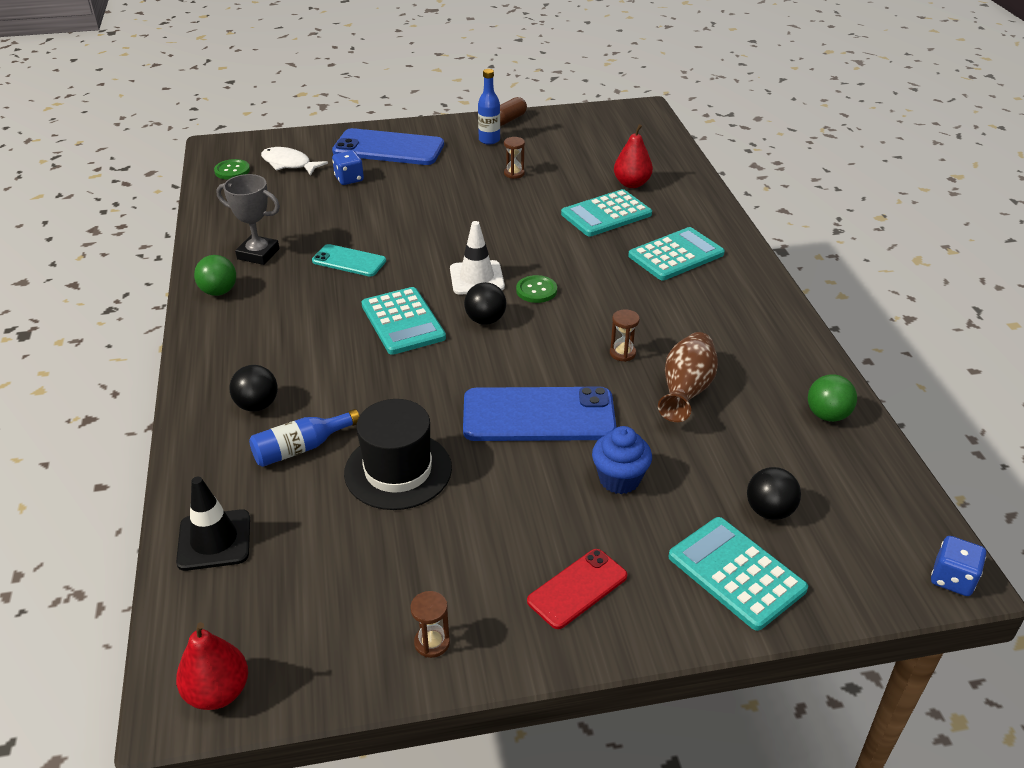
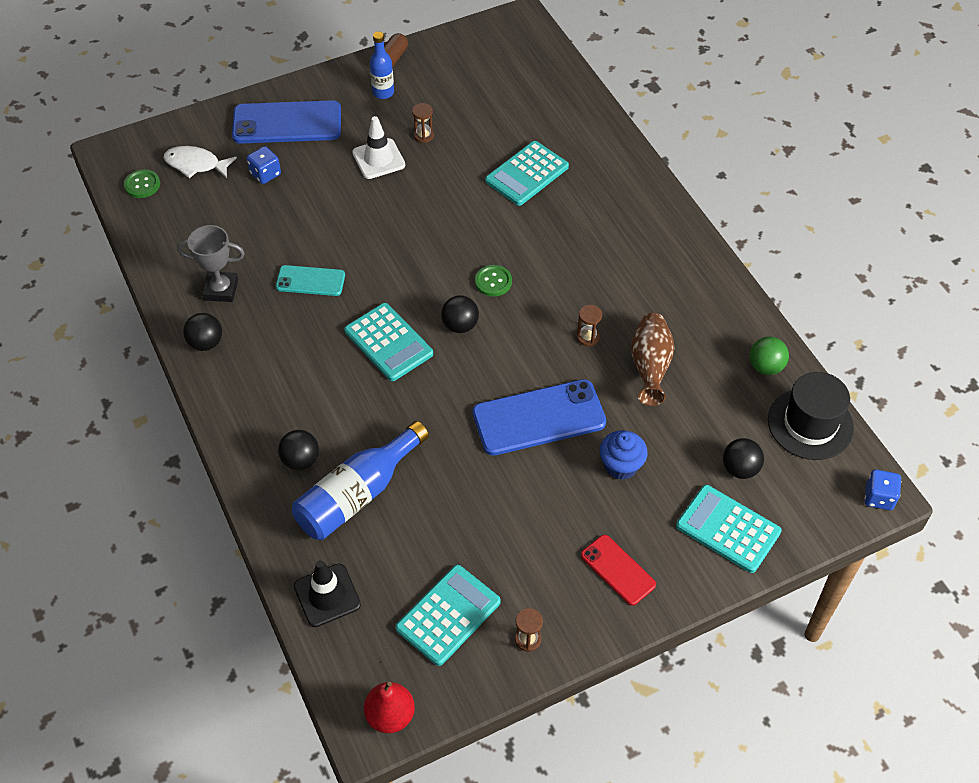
camera: 15 degrees left, 15 degrees up
(219, 291) = (206, 343): green ball -> black ball
(301, 448) = (357, 494): blue bottle -> blue bottle, size x1.70
(398, 470) = (445, 497): black hat -> black hat (810, 424)
(477, 278) = (435, 278): white traffic cone -> white traffic cone (378, 159)
(577, 589) = (618, 570): red phone -> red phone turned 75 degrees counterclockwise
(631, 184) = (539, 129): red pear -> none
(676, 255) = (603, 213): turquoise calculator -> turquoise calculator (448, 615)

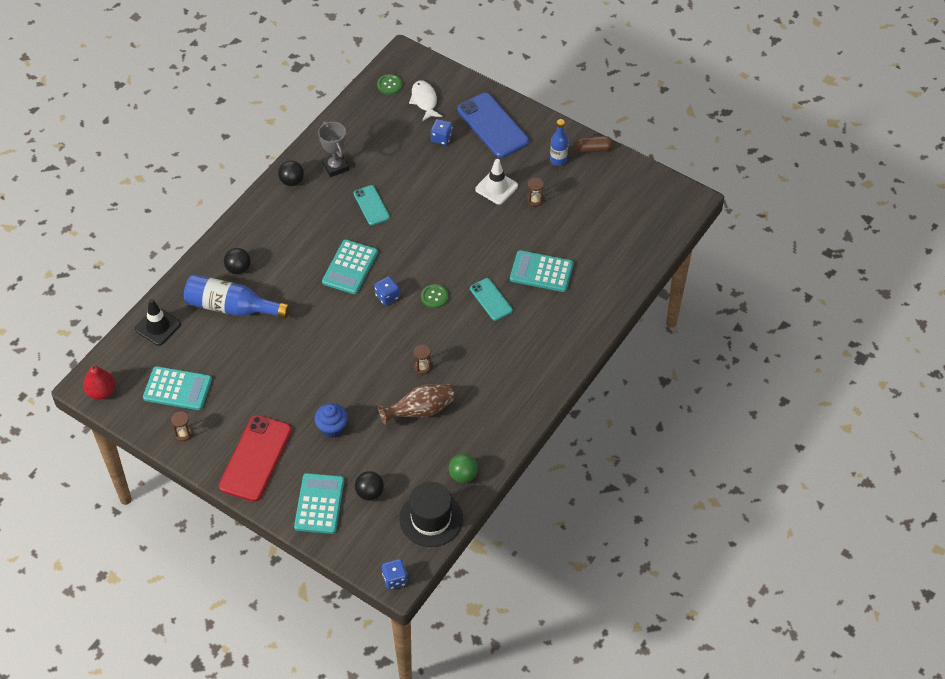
camera: 60 degrees right, 0 degrees up
(460, 325) = (387, 296): black ball -> blue dice
(534, 233) = (491, 299): none -> turquoise phone
(539, 418) = (342, 370): blue phone -> none
(618, 570) = (256, 458): red phone -> red phone, size x1.77

